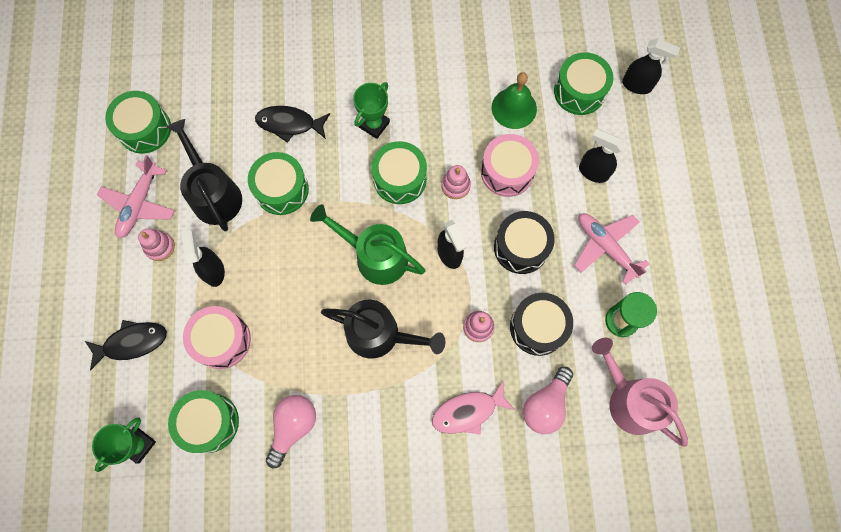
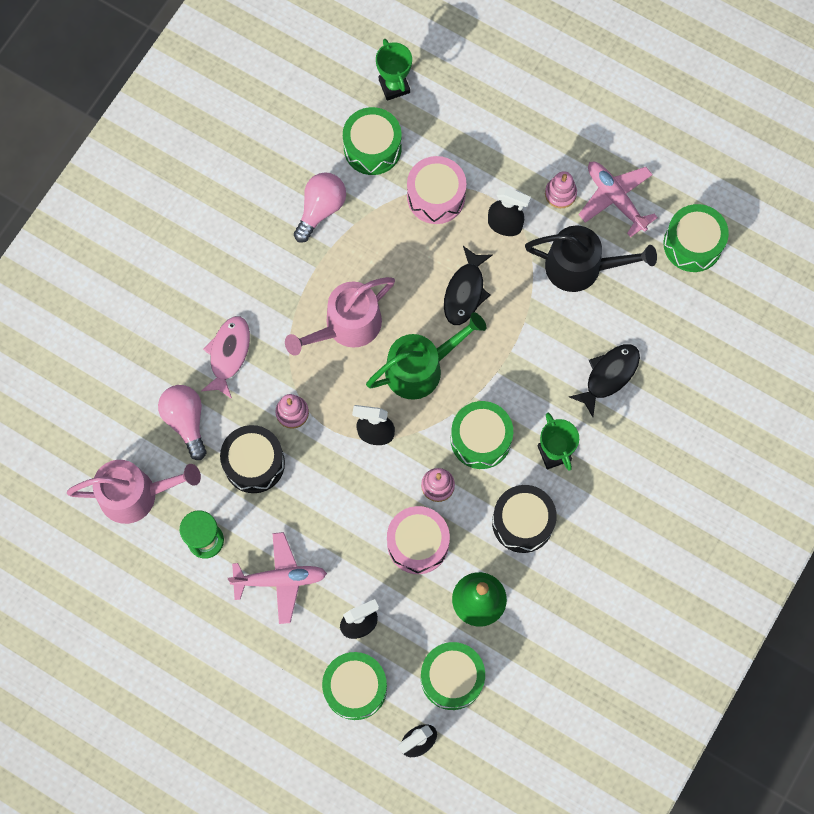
camera: 125 degrees right, 0 degrees up
(132, 342) = (486, 126): black fish -> black fish (465, 292)
(281, 189) = (544, 328): green drum -> green drum (355, 688)
(293, 427) = (320, 209): pink light bulb -> pink light bulb turned 120 degrees counterclockwise
(379, 334) = (347, 326): black watering can -> pink watering can
(521, 247) = (336, 502): black drum -> black drum (522, 522)

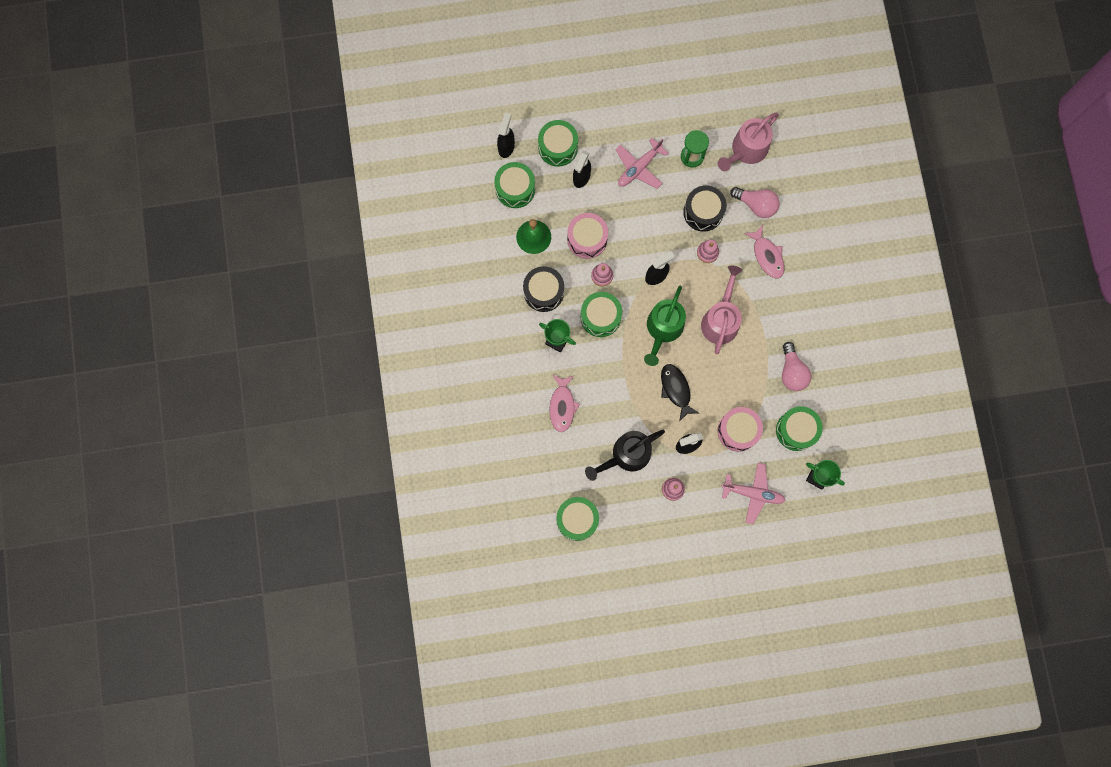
camera: 140 degrees right, 5 degrees up
(609, 375) = (562, 406): black fish -> pink fish
(615, 199) = (640, 511): pink plane -> pink plane (753, 493)

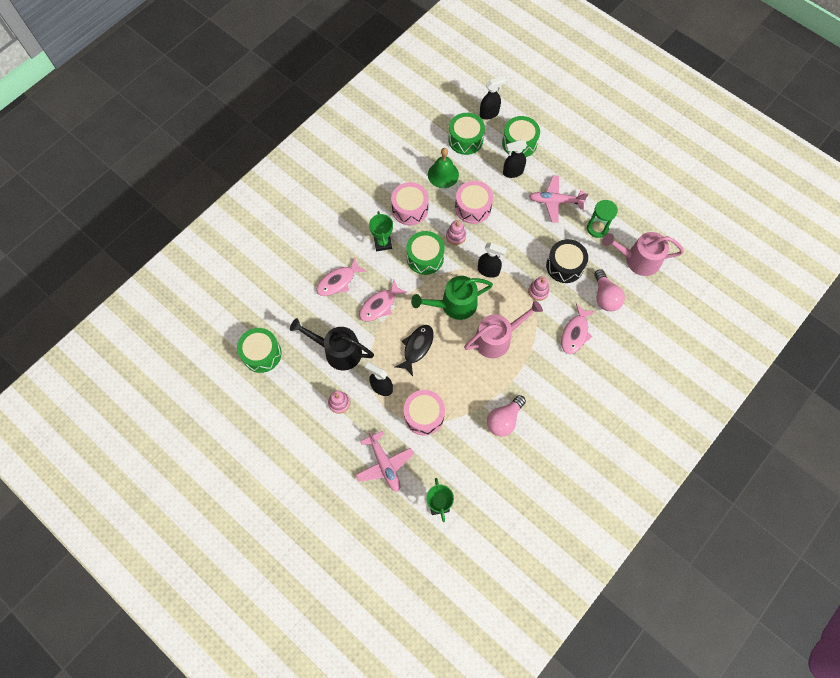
camera: 50 degrees right, 10 degrees down
(543, 292) = (410, 209): black drum -> pink drum
(613, 389) = (380, 305): none -> pink fish
(796, 430) = (462, 458): green drum -> none

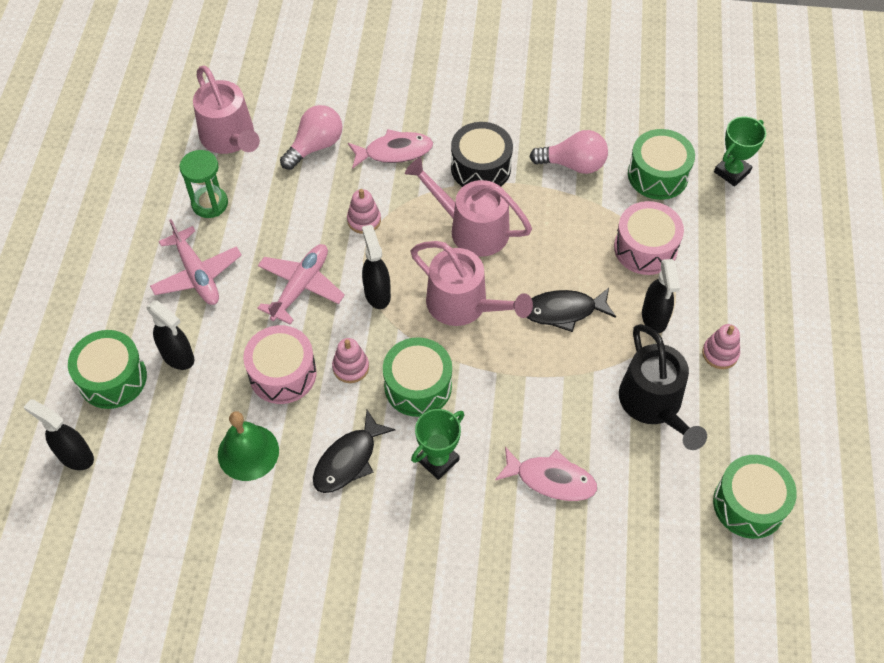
camera: 125 degrees left, 10 degrees down
(380, 305) = (541, 397): pink fish -> none
(384, 464) = (743, 252): pink plane -> pink plane (301, 286)
(410, 209) = (348, 460): pink drum -> black fish
(454, 305) = (463, 305): green watering can -> pink watering can
(465, 139) = (154, 460): green drum -> green drum (658, 175)
(564, 266) = (300, 210): black drum -> black drum (480, 168)

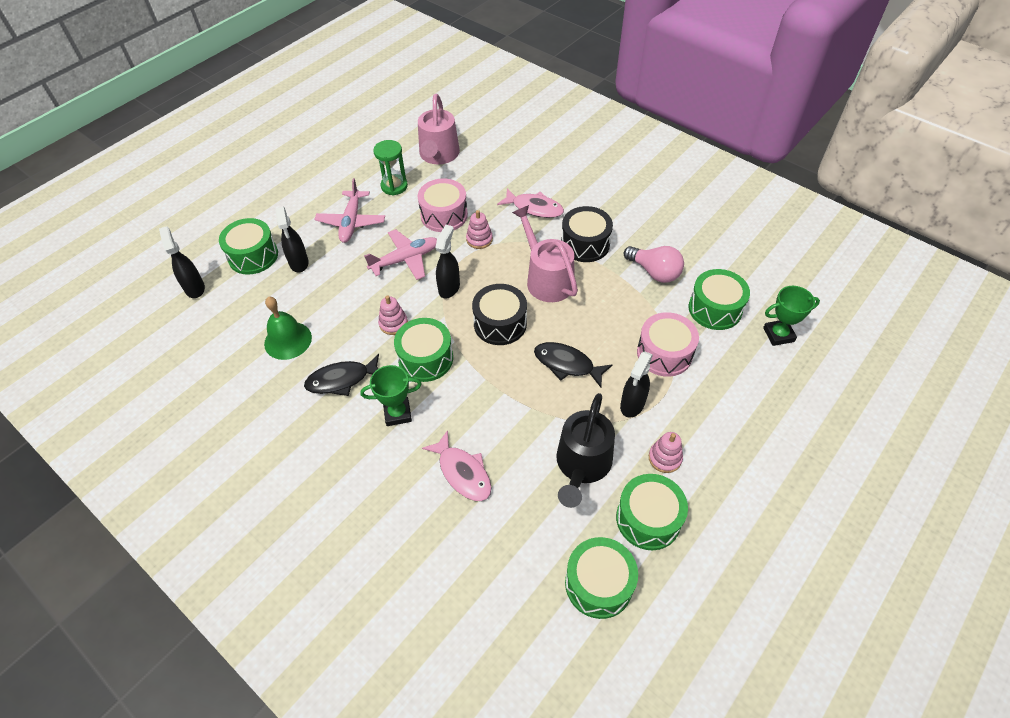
camera: 35 degrees right, 5 degrees down
(282, 373) = (349, 305): pink drum -> pink drum (444, 215)
(315, 146) = (486, 182): pink light bulb -> none
(463, 305) = (500, 323): pink watering can -> black drum
(747, 419) = (648, 519): none -> green drum

